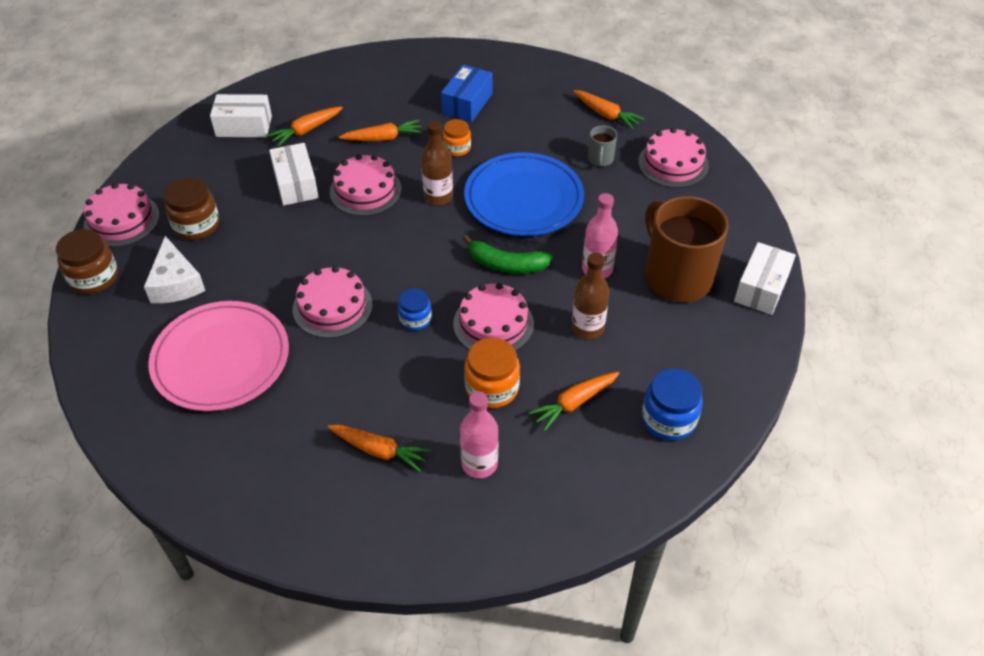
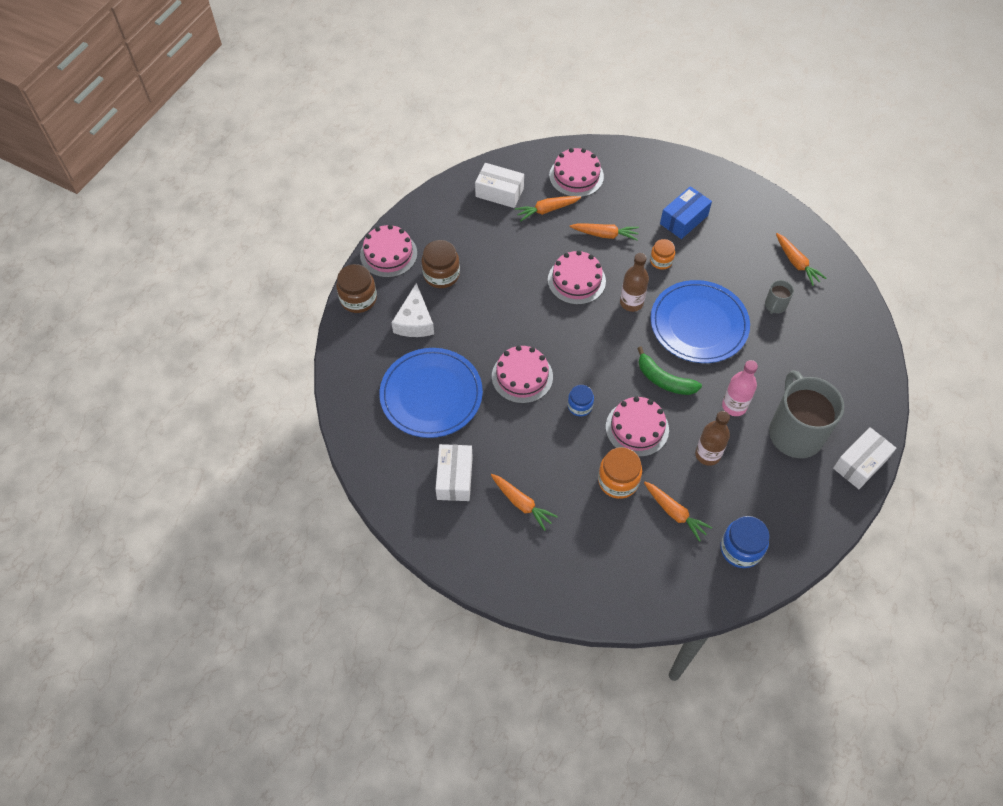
camera: 20 degrees right, 10 degrees up
(221, 359) = (431, 395): pink plate -> blue plate
(296, 184) = (525, 259): white box -> white box (455, 478)
(479, 464) = (589, 537): pink bottle -> none
(574, 403) = (675, 513): orange carrot -> orange carrot turned 120 degrees counterclockwise
(673, 163) = (835, 327): pink cake -> pink cake (576, 176)
(676, 277) = (795, 432): brown mug -> grey mug

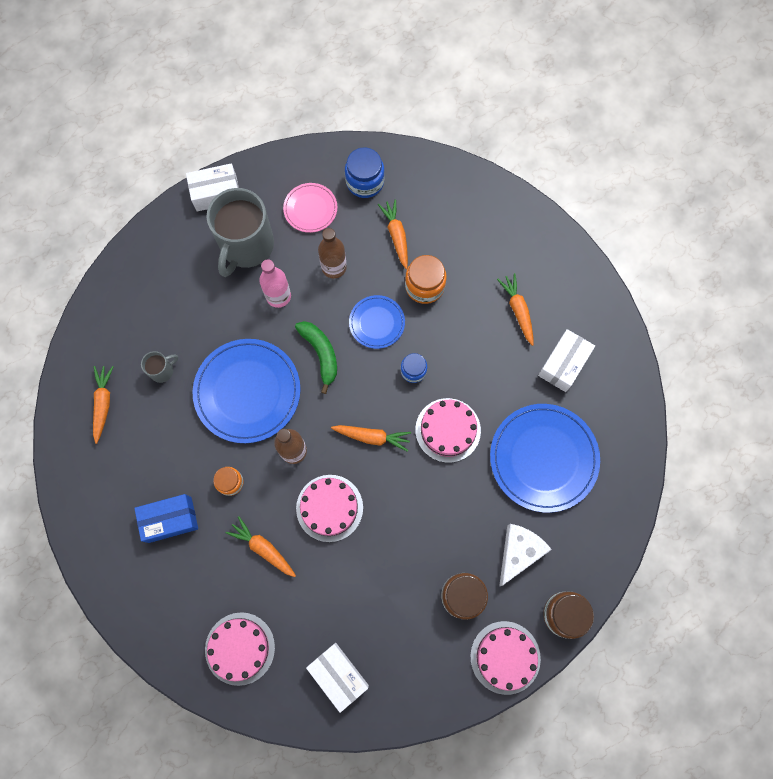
camera: 150 degrees left, 15 degrees up
(546, 210) = (302, 618): orange carrot -> orange carrot (372, 437)
(637, 428) = (377, 322): pink cake -> blue plate
(768, 495) = (310, 209): none -> pink plate

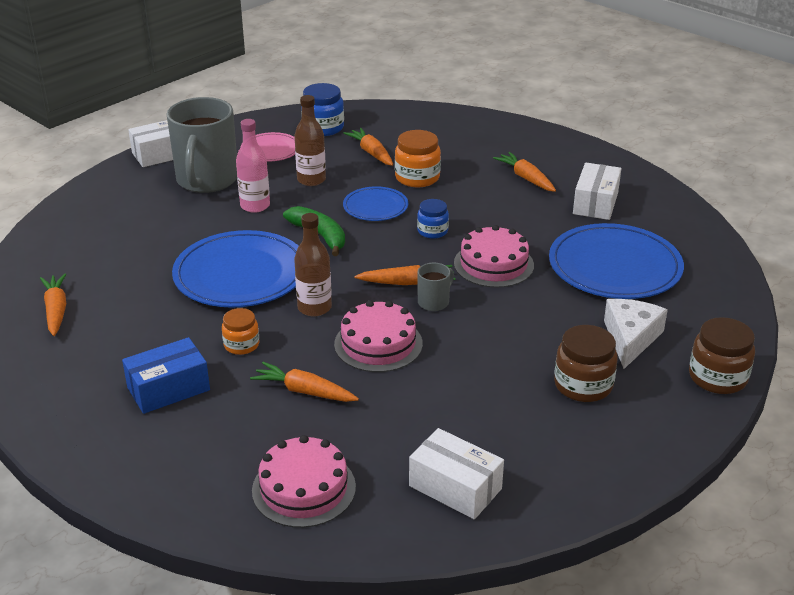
camera: 15 degrees left, 40 degrees down
(162, 370) = (128, 275): grey mug -> grey mug (434, 302)
(505, 657) = (668, 427): pink cake -> none

